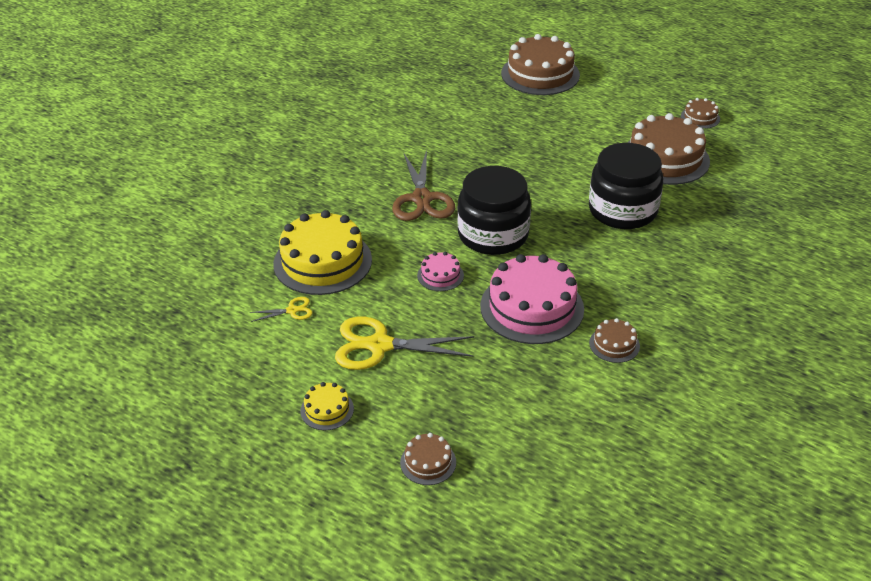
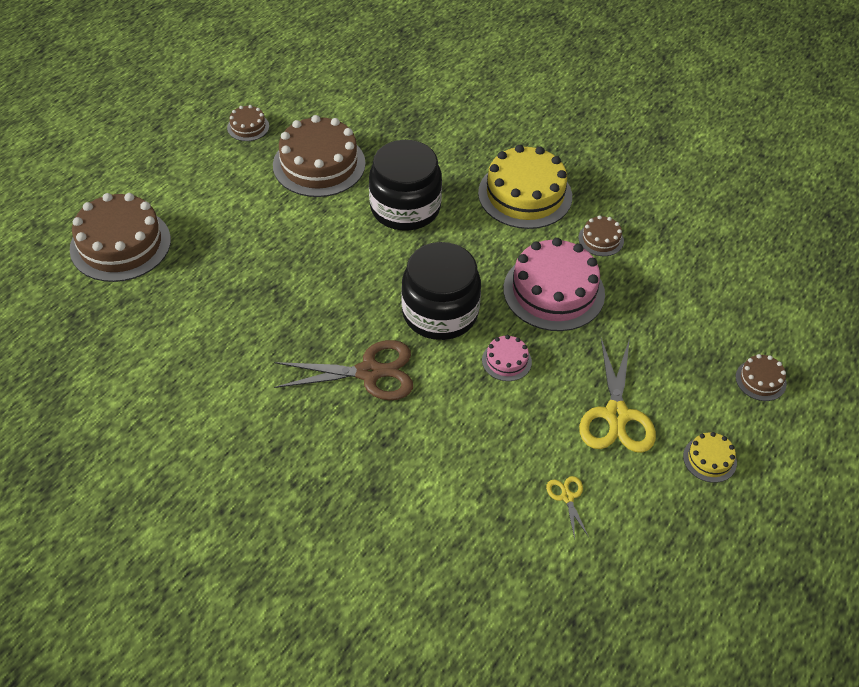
camera: 90 degrees left, 10 degrees up
(322, 261) = (482, 470): yellow cake -> yellow cake (525, 194)

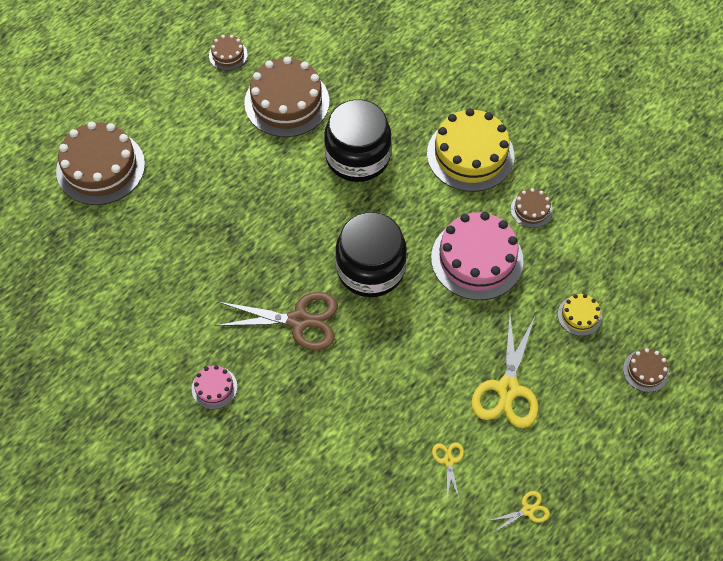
camera: 10 degrees right, 10 degrees up
(506, 361) = (421, 324): pink cake -> pink cake (214, 388)
(668, 538) = (528, 510): none -> yellow scissors
(709, 459) = (581, 441): yellow cake -> yellow cake (579, 315)

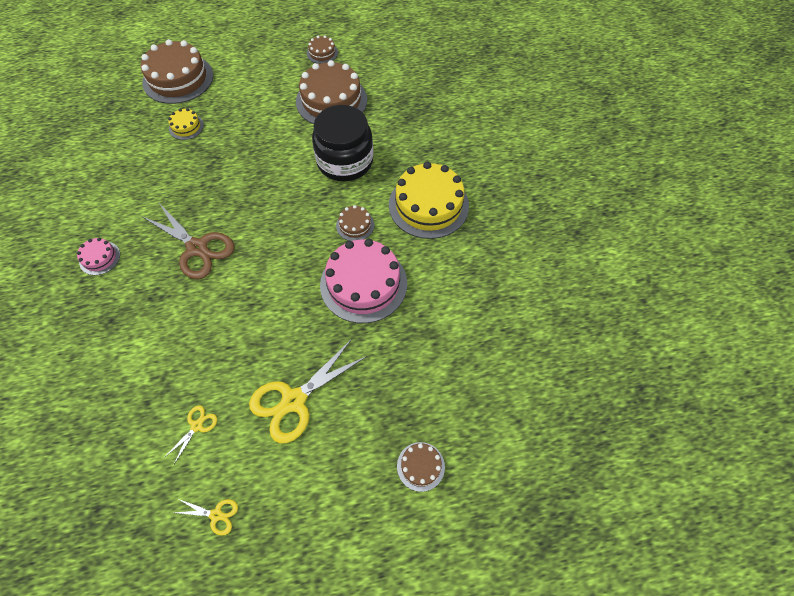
camera: 35 degrees right, 0 degrees up
(370, 269) = (280, 243): black jar -> none
(531, 210) = (439, 272): brown cake -> brown cake (355, 225)
(579, 315) = (405, 380): yellow cake -> yellow cake (186, 127)

